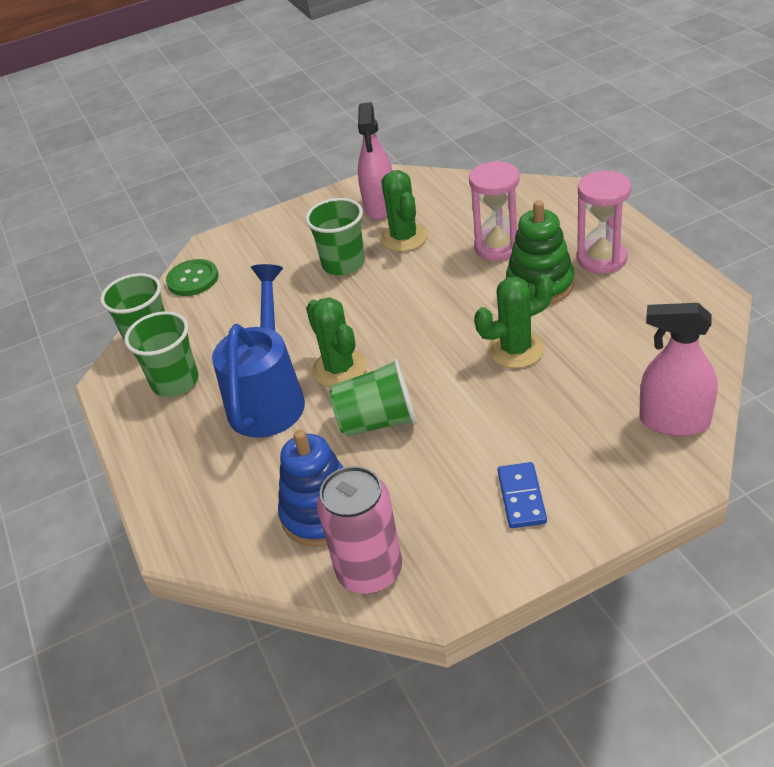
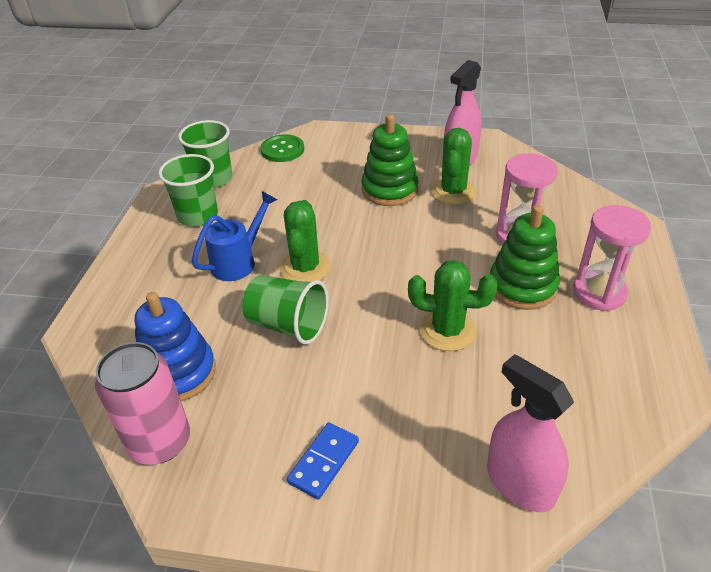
camera: 30 degrees right, 0 degrees up
(268, 398) = (238, 262): blue watering can -> blue watering can, size x0.64
(343, 264) = (389, 189): green cup -> green stacking toy

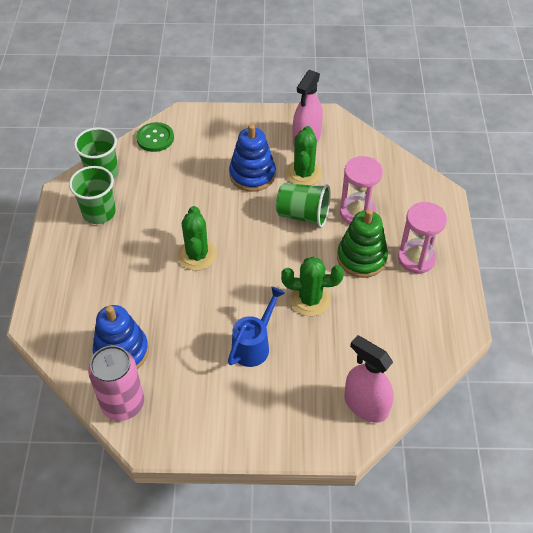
camera: 10 degrees left, 10 degrees up
(238, 262) = (143, 254): blue watering can -> blue watering can (254, 345)
(288, 325) = (193, 306): green cup -> green cup (303, 215)
(324, 462) = (238, 405): blue domino -> none
(389, 189) = (252, 175): green stacking toy -> blue stacking toy

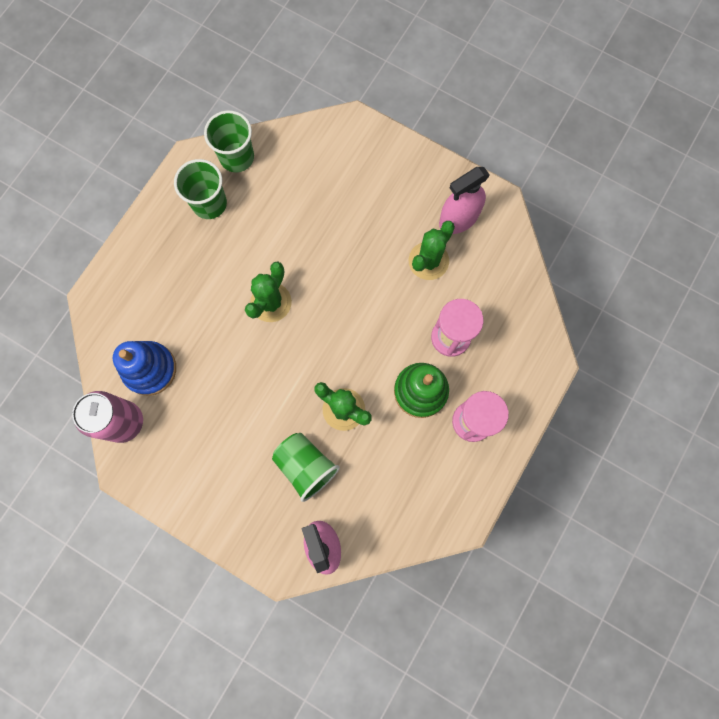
camera: 30 degrees right, 25 degrees up
(155, 138) = (310, 139): green button -> none
(252, 175) = (377, 235): blue stacking toy -> none
(254, 345) = (265, 428): blue watering can -> none
(303, 215) = (396, 311): green cup -> green cup (306, 466)

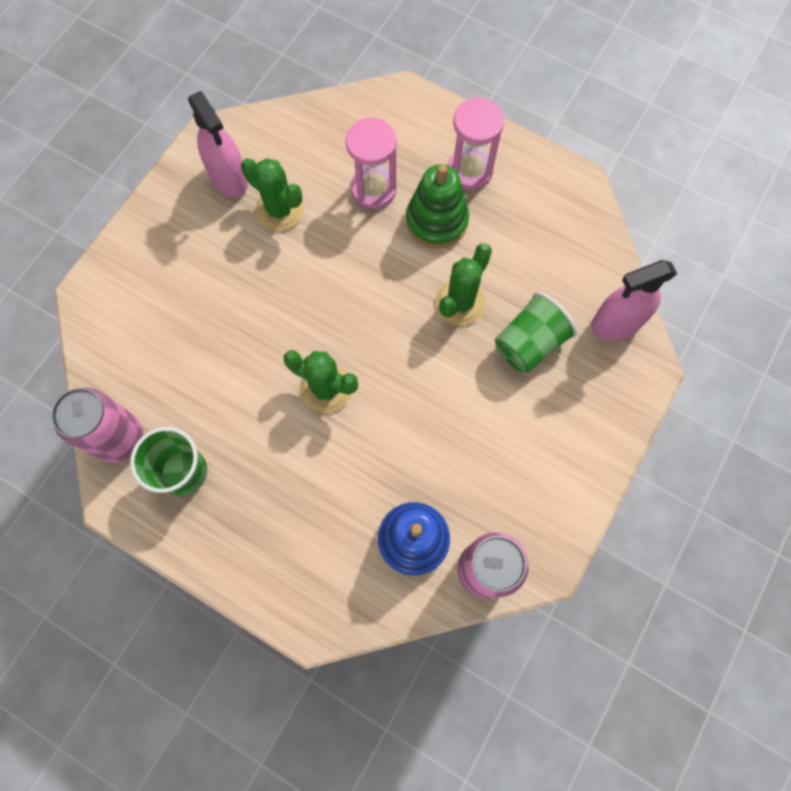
camera: 90 degrees left, 5 degrees down
(237, 157) = (119, 438): green cup -> pink can

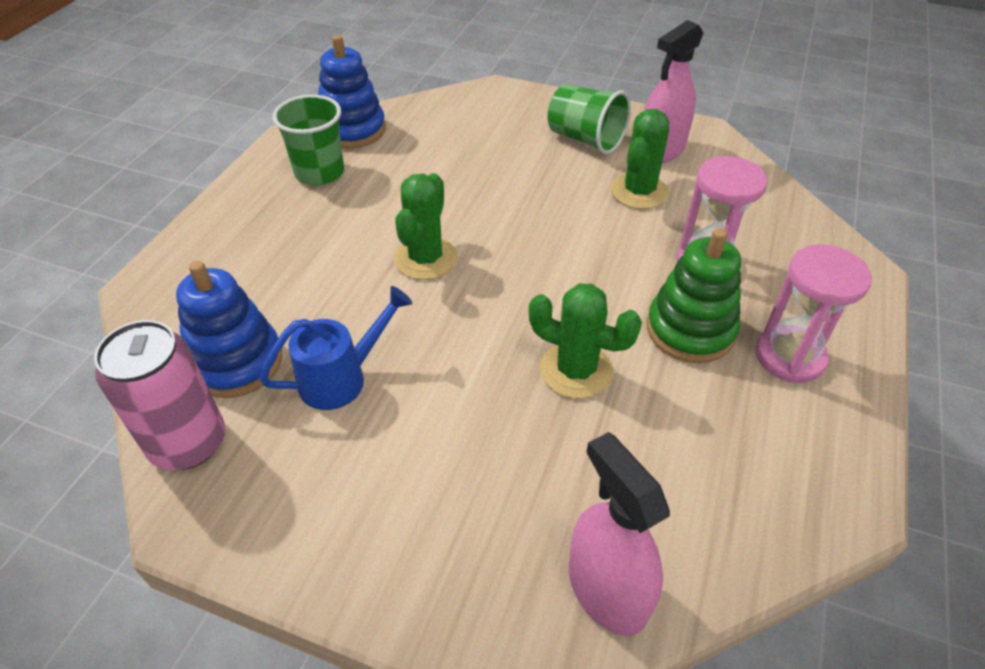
camera: 80 degrees right, 25 degrees down
(119, 438) = (352, 130): pink can -> blue stacking toy
(442, 461) = (341, 378): none -> blue watering can
(529, 343) = (534, 461): green cup -> green cup (585, 139)

